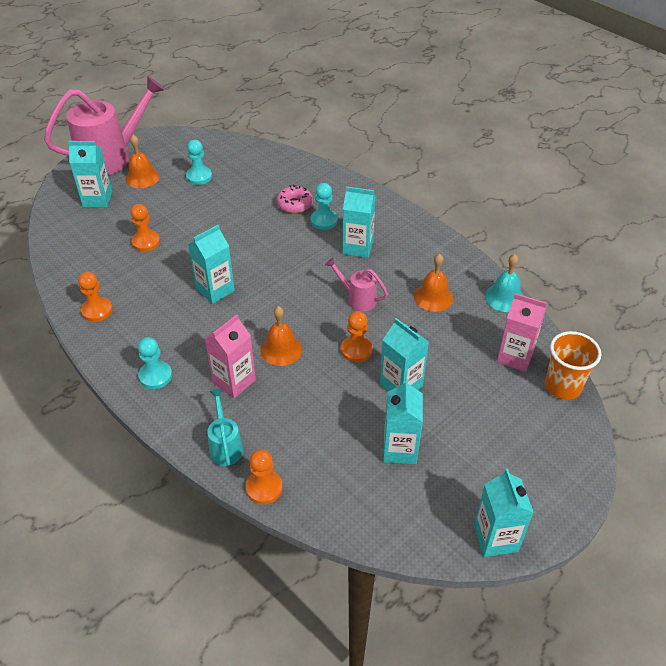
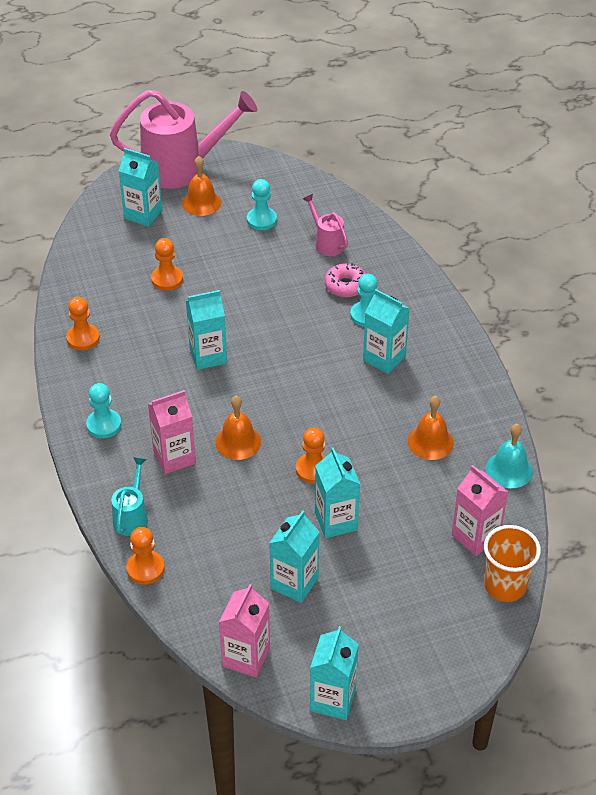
camera: 25 degrees right, 0 degrees up
(358, 299) = (348, 416): pink watering can -> pink watering can (327, 243)
(400, 531) = (246, 657): none -> pink carton

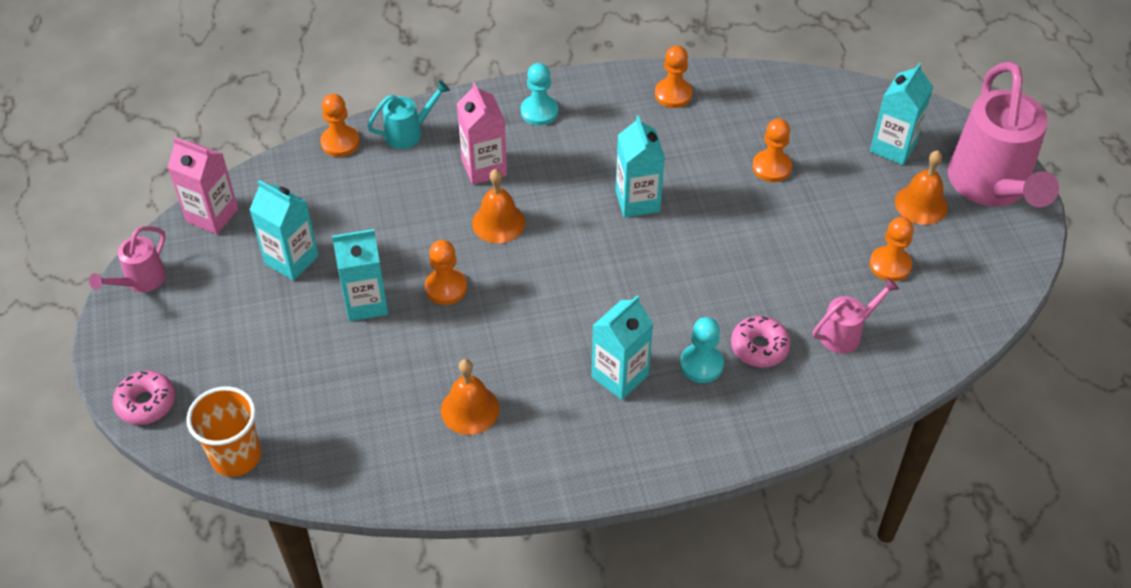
camera: 95 degrees right, 5 degrees up
(132, 517) = (409, 133): turquoise watering can -> turquoise watering can turned 45 degrees counterclockwise
(261, 220) = (890, 265): turquoise pawn -> orange pawn
(333, 699) = (141, 281): turquoise carton -> pink watering can
(467, 662) = (146, 403): none -> pink donut
(475, 536) = (314, 436): pink carton -> none
(509, 470) = (410, 490): turquoise bell -> none

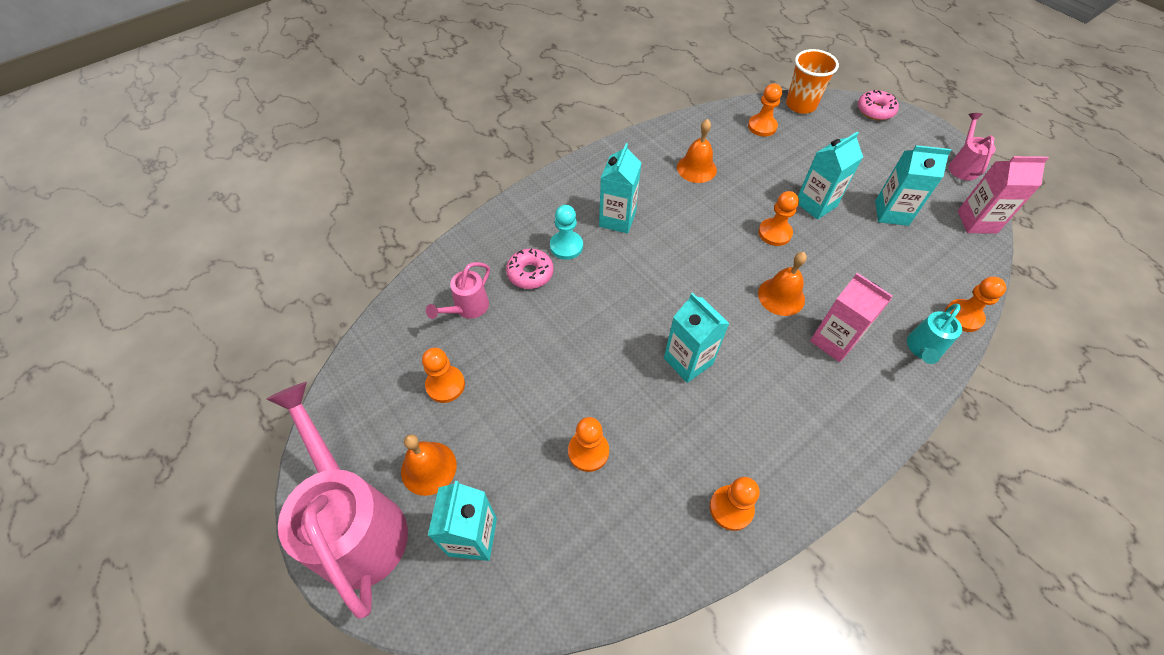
camera: 155 degrees right, 5 degrees up
(326, 441) = (762, 126): none -> orange pawn
(539, 111) = (838, 423): turquoise pawn -> none

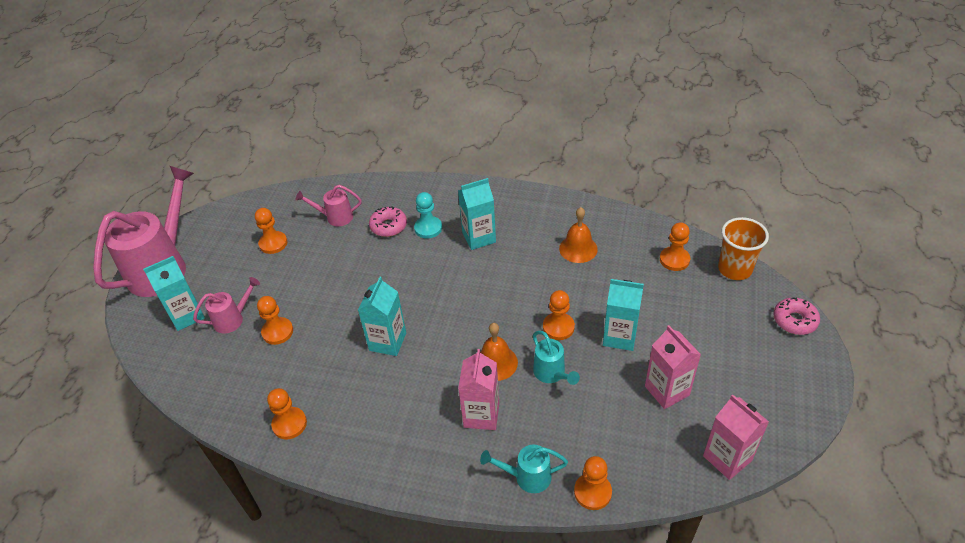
camera: 55 degrees right, 10 degrees down
(428, 468) = (215, 271): orange bell -> none
(823, 268) = (551, 374): none -> turquoise watering can
(891, 213) = (667, 390): turquoise carton -> pink carton
(962, 166) = (796, 417): pink watering can -> pink watering can (233, 319)

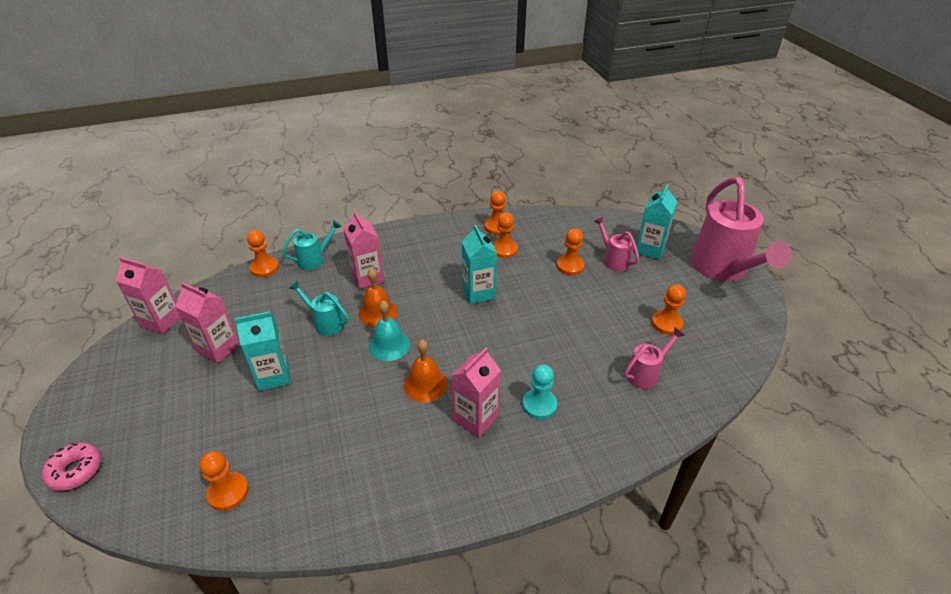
camera: 145 degrees right, 5 degrees down
(233, 319) = (614, 260): pink watering can -> pink watering can turned 120 degrees clockwise
(388, 226) = (582, 388): pink donut -> none
(479, 237) = (476, 418): turquoise carton -> pink carton
(505, 322) = (389, 345): none -> turquoise bell
(558, 327) = (337, 361): orange pawn -> orange pawn (504, 249)
(578, 248) = (353, 455): orange bell -> orange bell (426, 384)
(734, 269) = (146, 512): orange cup -> none

